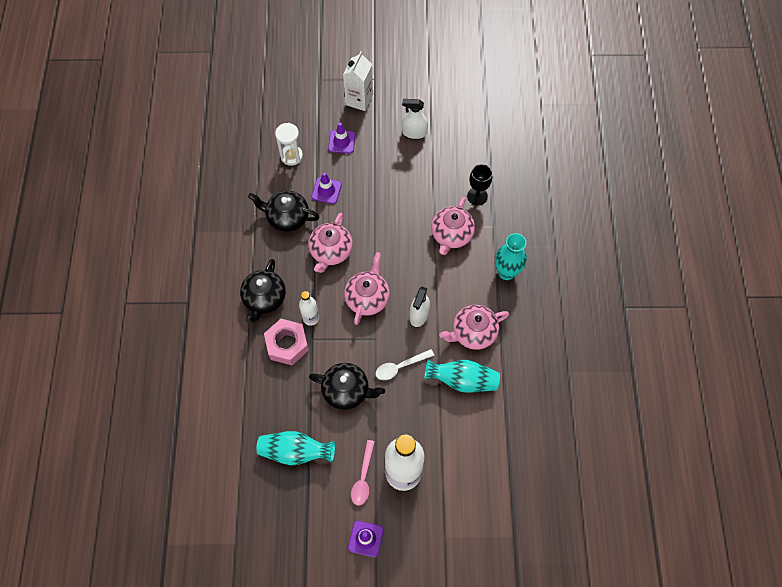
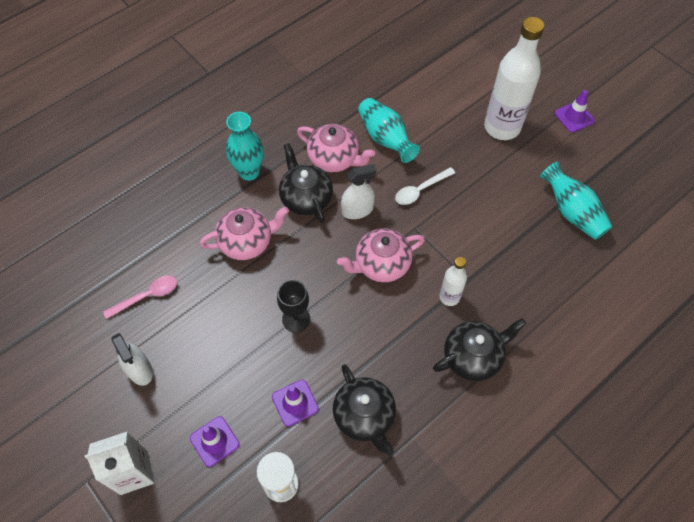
camera: 130 degrees left, 5 degrees down
(287, 344) = (494, 296): pink nut -> none
(331, 251) = (363, 337): pink teapot -> none
(347, 391) = (483, 214): black teapot -> black teapot (306, 198)
(363, 478) = (536, 150): pink spoon -> pink spoon (147, 296)
(400, 367) = (420, 190): white spoon -> white spoon turned 120 degrees clockwise
(477, 196) = (180, 250): black goblet -> black goblet (296, 319)

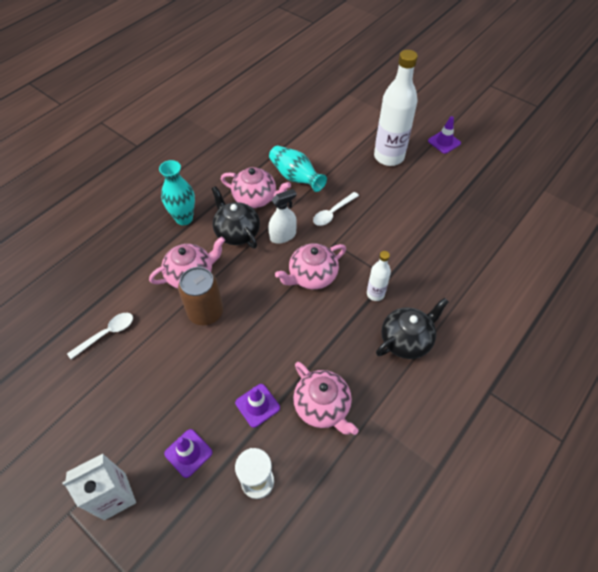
camera: 10 degrees left, 5 degrees down
(140, 370) = (108, 400): white spray bottle -> none
(147, 296) = (107, 334): pink spoon -> white spoon
(256, 288) = (205, 312): none -> brown can
(296, 319) = (245, 332): black goblet -> none
(364, 416) = (322, 406): black teapot -> pink teapot
(572, 212) = (460, 212): turquoise vase -> none

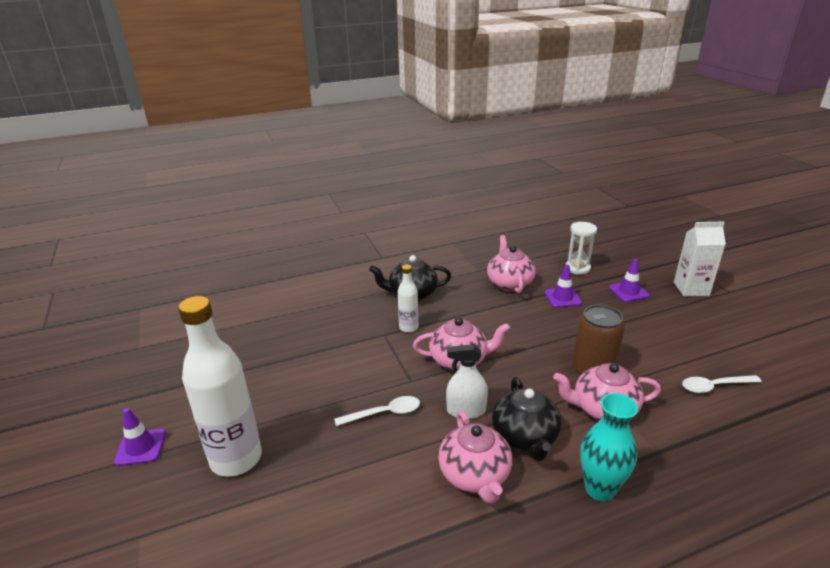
camera: 150 degrees left, 25 degrees down
(256, 198) = (475, 476): pink teapot -> pink teapot turned 150 degrees counterclockwise
(295, 177) = (394, 485): turquoise vase -> none

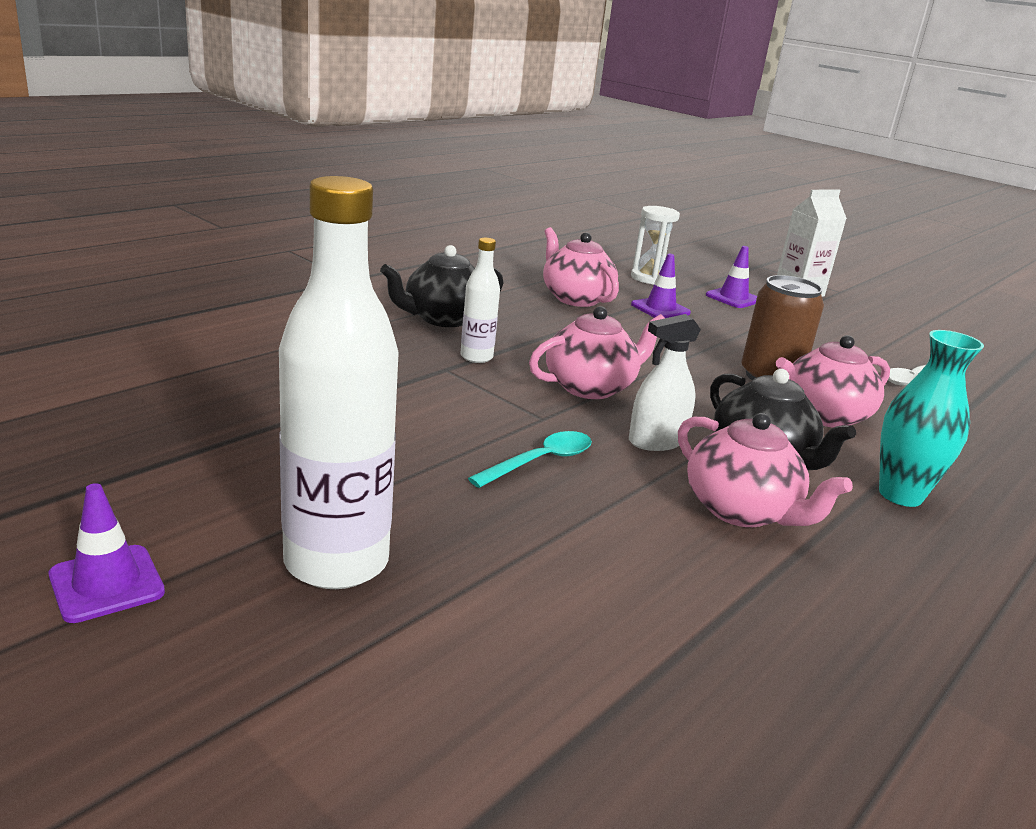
camera: 30 degrees left, 5 degrees down
(384, 413) = (541, 461): white spoon -> turquoise spoon

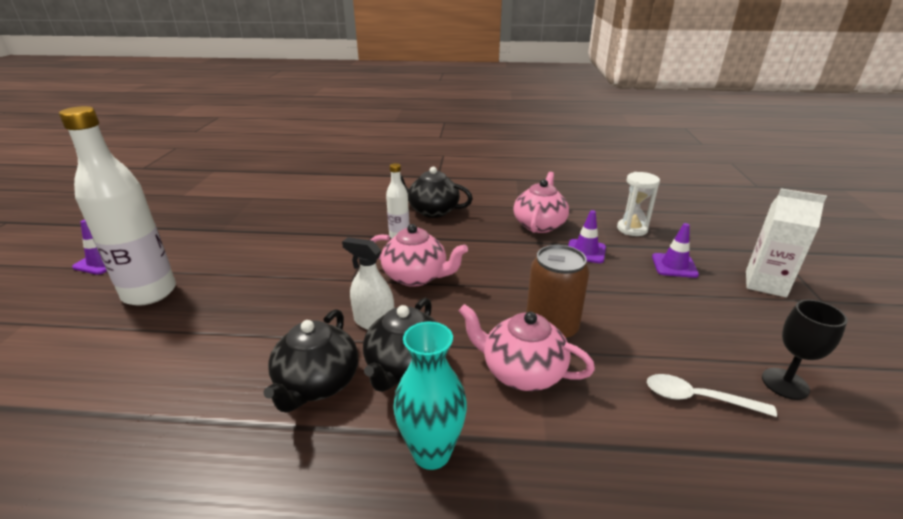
camera: 55 degrees right, 5 degrees up
(541, 461) = (299, 299): turquoise spoon -> none
(741, 510) = (317, 384): pink teapot -> black teapot
(921, 349) = (785, 383): none -> black goblet

